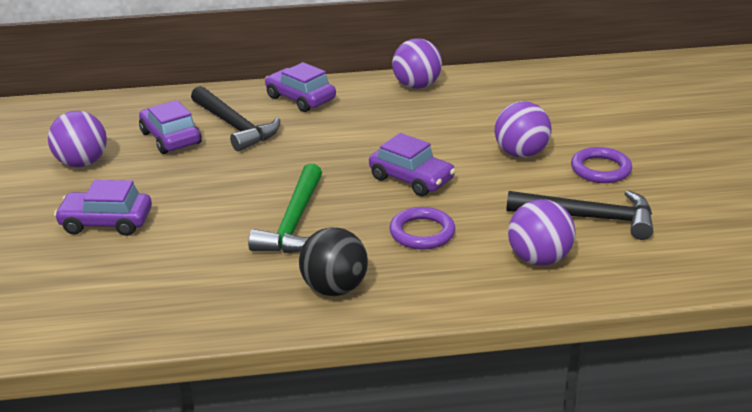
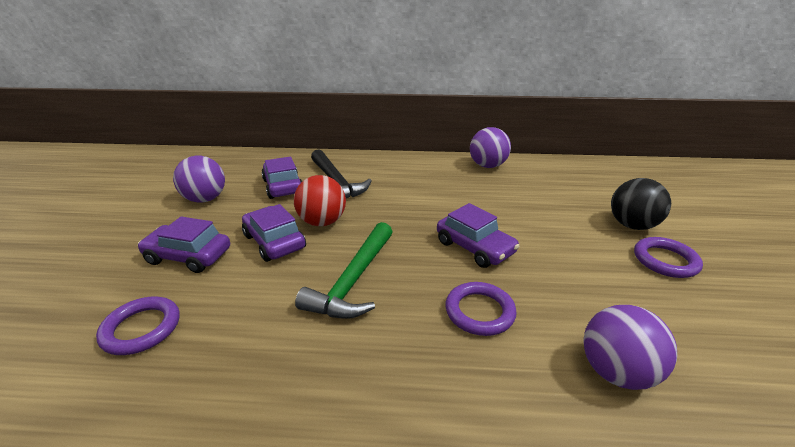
camera: 10 degrees right, 0 degrees up
(105, 284) = (141, 328): none -> purple ring
(238, 172) = (322, 222): none -> red ball
(300, 98) = (394, 166): purple car -> purple car (274, 242)
(334, 289) = (370, 377): black ball -> black ball (632, 225)
(521, 154) = (580, 234): purple ball -> none
(588, 218) = (666, 319): black hammer -> none

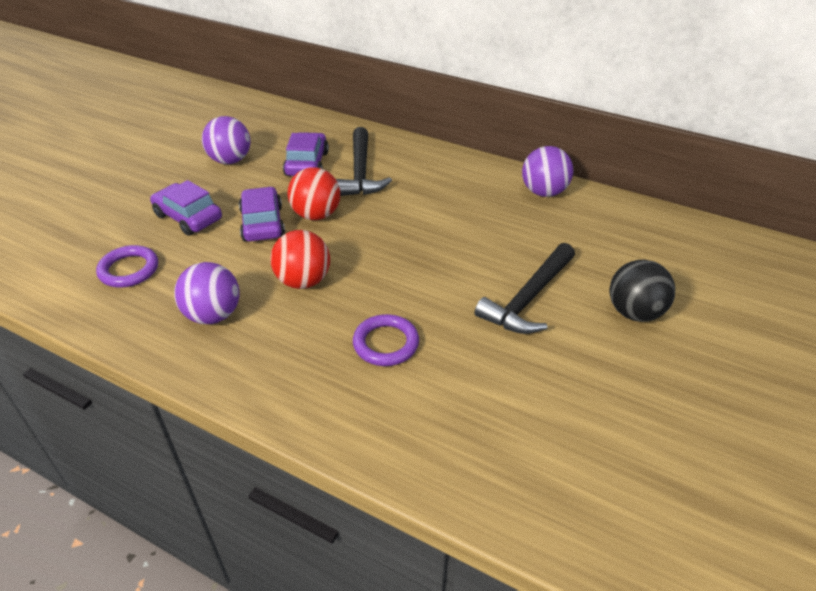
camera: 25 degrees right, 10 degrees up
(354, 280) = (303, 281): green hammer -> red ball
(475, 247) = (437, 284): purple car -> none
(553, 237) = (529, 298): none -> black hammer
(616, 372) = (453, 430): purple ball -> purple ball (213, 315)
(665, 260) = (623, 360): purple ring -> none

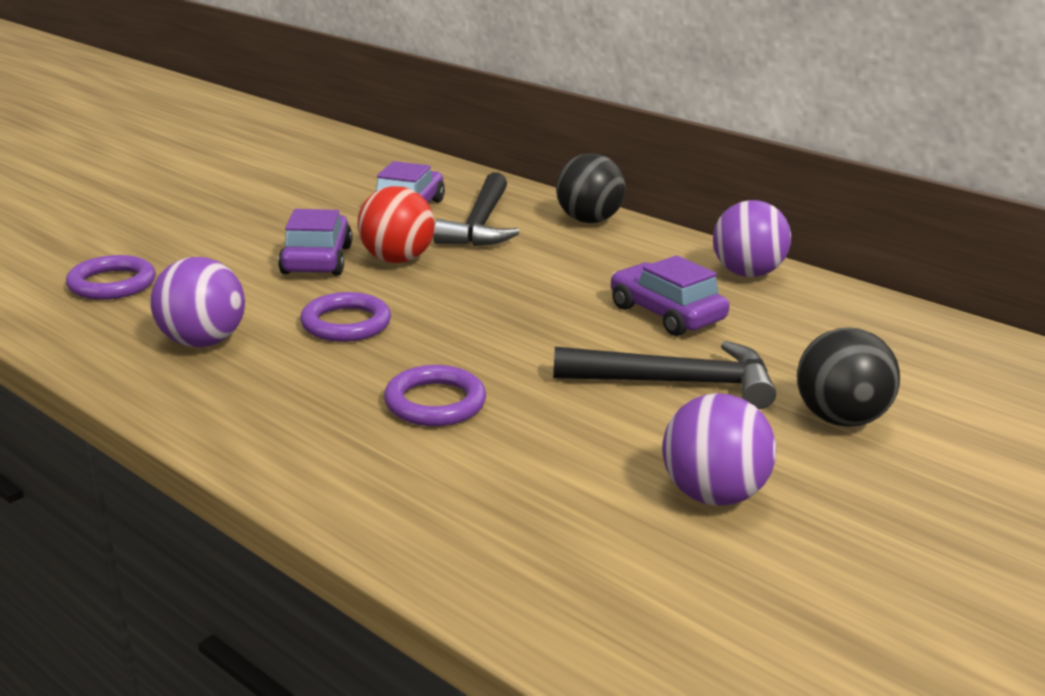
camera: 10 degrees right, 15 degrees down
(188, 217) = (218, 242): purple car -> purple car (666, 314)
(230, 160) = (303, 194): purple ball -> purple ball (712, 495)
(303, 281) = (346, 323): red ball -> purple ring
(430, 158) = (588, 220): none -> black ball
(529, 298) = (675, 382): black hammer -> black hammer turned 135 degrees counterclockwise

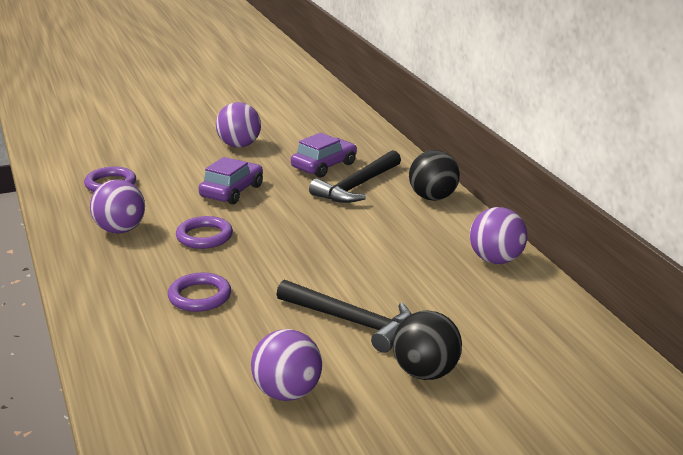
camera: 30 degrees right, 0 degrees up
(259, 203) = (239, 145): none -> purple ball
(397, 260) = (277, 201): red ball -> none
(666, 314) = (402, 275): purple car -> none

